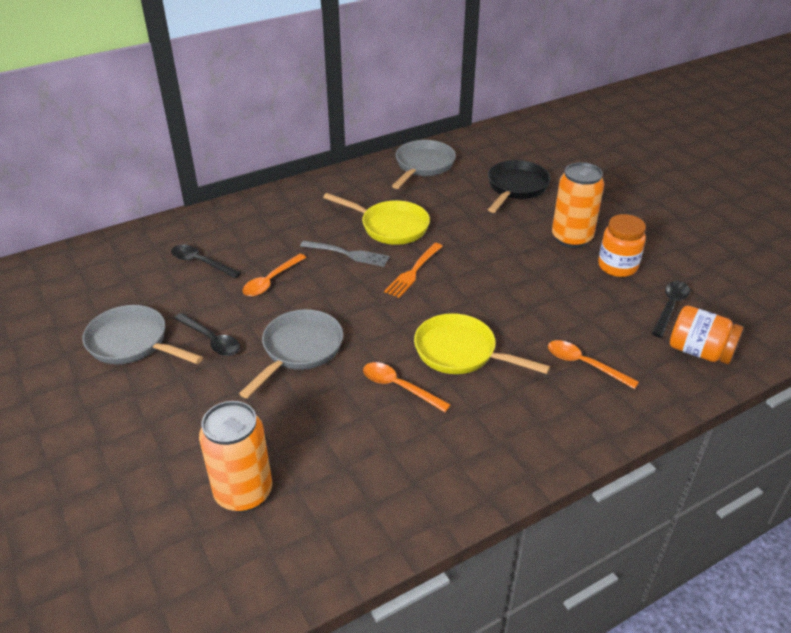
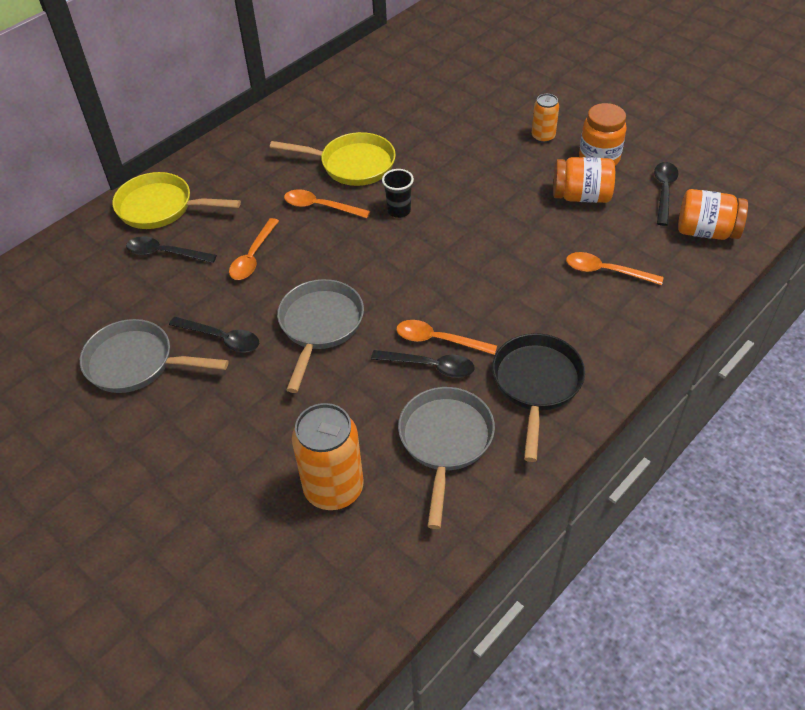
camera: 15 degrees left, 10 degrees up
(347, 254) = (320, 207): grey fork -> orange spoon
(381, 408) = (430, 366): none -> black spoon
(413, 271) = (399, 211): orange fork -> black cup
(423, 166) = (356, 84): grey pan -> grey pan (445, 441)
(460, 352) = (483, 288): yellow pan -> yellow pan (160, 207)
(516, 188) = (464, 90): black pan -> black pan (536, 384)
(571, 238) = (543, 137): orange can -> orange can, size x0.55
(587, 294) = (581, 196): none -> orange jar

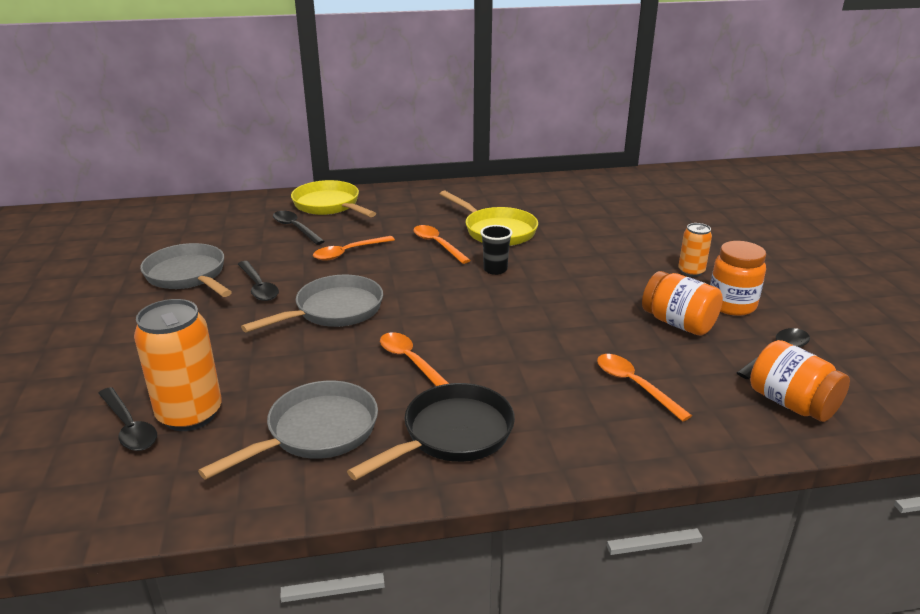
camera: 35 degrees right, 20 degrees down
(430, 366) = (379, 375): black spoon -> black spoon (129, 427)

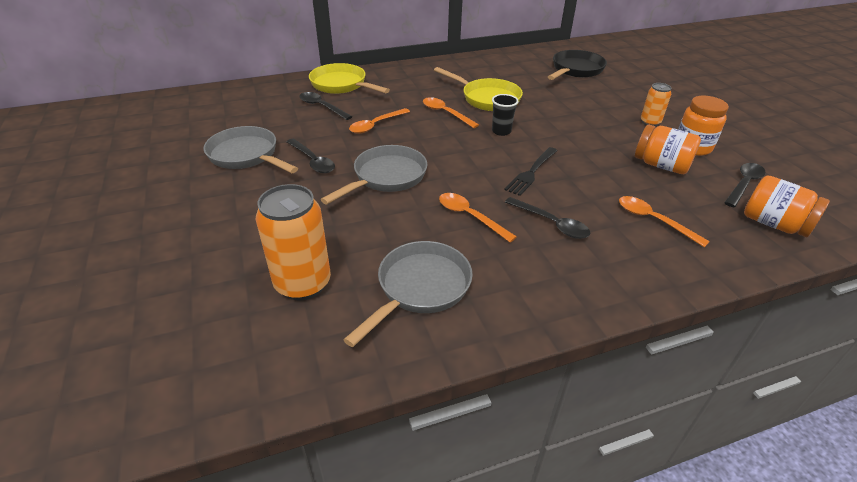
camera: 10 degrees left, 10 degrees up
(129, 427) = (252, 301): black spoon -> black spoon (551, 223)
(452, 435) = (533, 278): black pan -> black pan (575, 70)
(509, 318) = (531, 172): none -> black fork

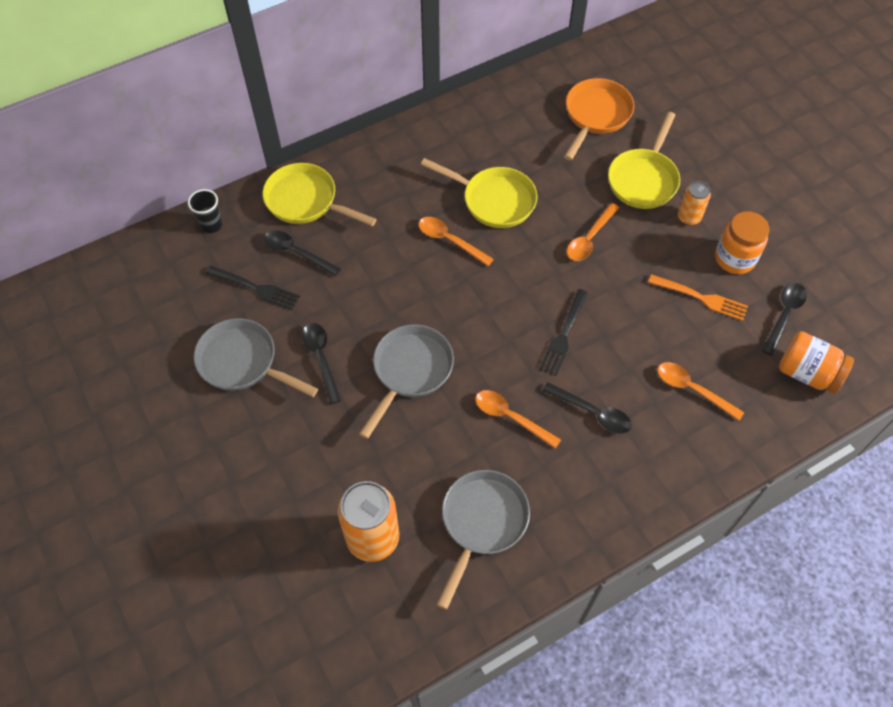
camera: 10 degrees left, 20 degrees up
(280, 120) = (255, 288): none -> black fork
(313, 161) = (321, 358): black spoon -> black spoon turned 150 degrees counterclockwise
(376, 125) = (373, 279): orange spoon -> orange spoon (589, 238)
(501, 131) = (521, 265): black cup -> black cup (211, 225)
(575, 70) = (596, 115): black pan -> orange pan
(612, 100) = (643, 179): none -> yellow pan
(661, 165) = (700, 298): orange jar -> orange fork

